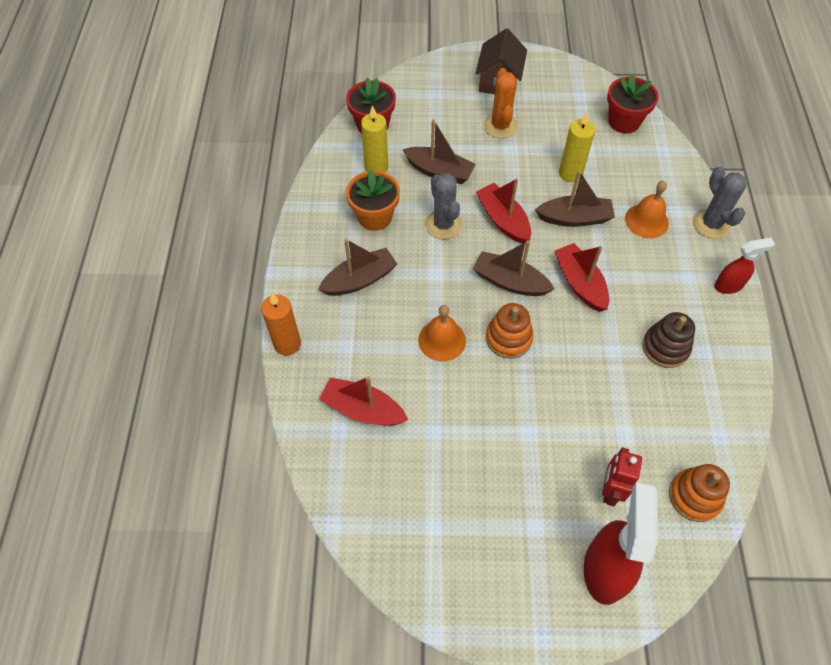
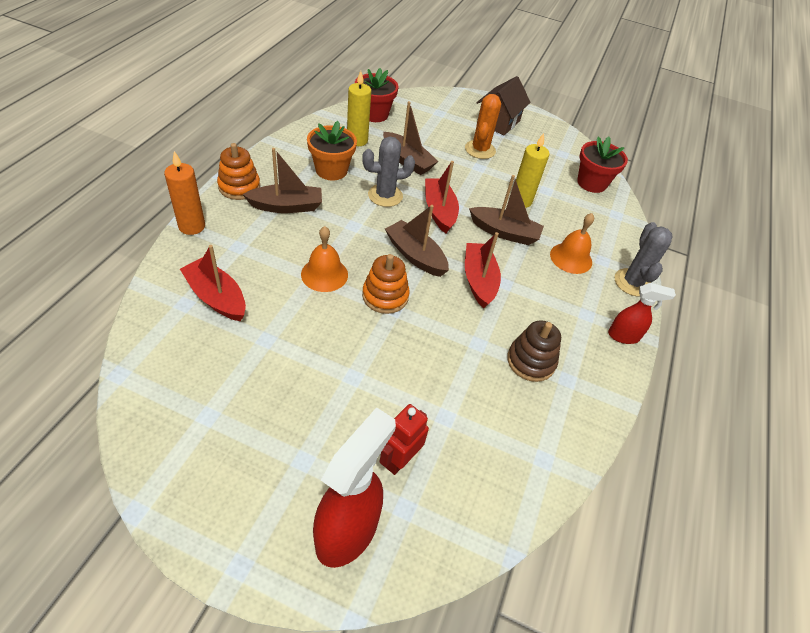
camera: 15 degrees right, 10 degrees down
(443, 224) = (385, 195): grey cactus -> grey cactus turned 75 degrees clockwise
(694, 496) = (484, 504): orange stacking toy -> orange stacking toy (239, 187)

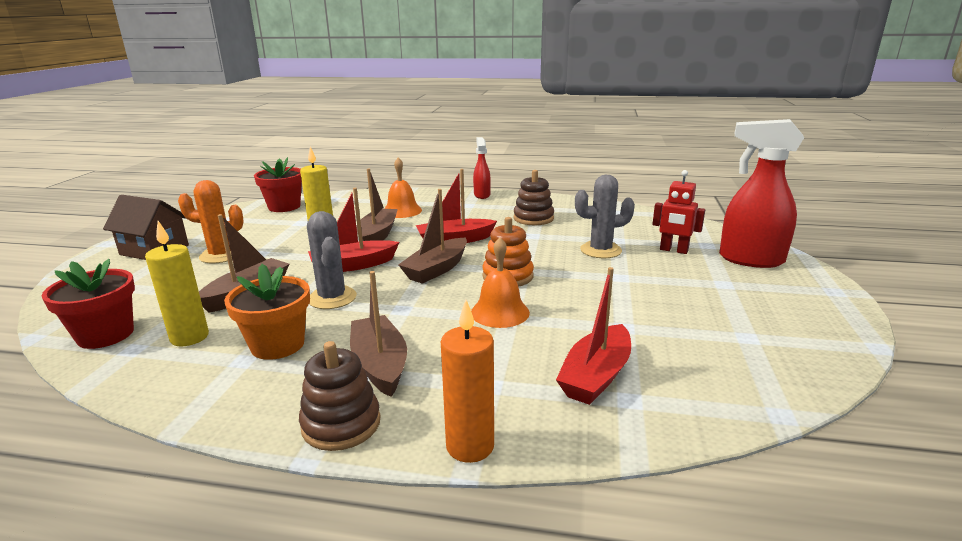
camera: 95 degrees left, 25 degrees down
(239, 187) = (341, 424): orange stacking toy -> brown stacking toy
(632, 282) = (421, 193): grey cactus -> grey cactus (600, 250)

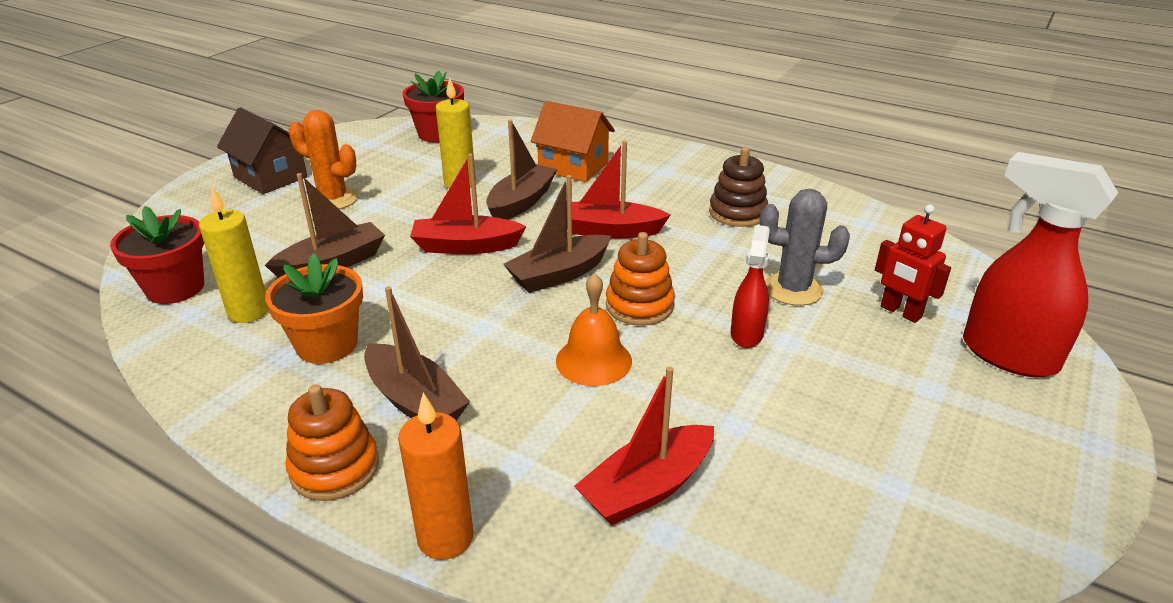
camera: 20 degrees right, 10 degrees up
(332, 298) = (416, 291): grey cactus -> none
(341, 424) = (334, 468): brown stacking toy -> orange stacking toy
(380, 364) = (415, 401): brown boat -> brown boat turned 135 degrees clockwise
(402, 211) = (573, 167): orange bell -> orange house
(482, 195) = (693, 157): red spray bottle -> red spray bottle (746, 334)

